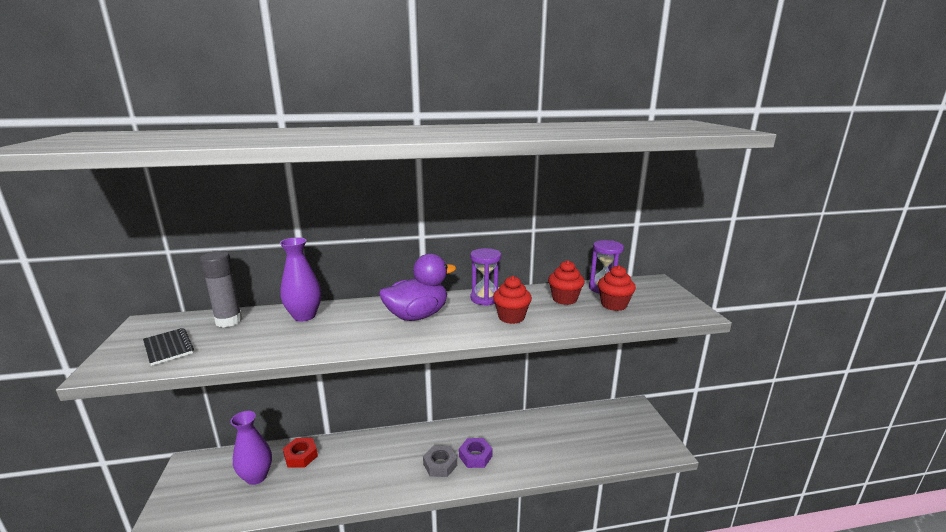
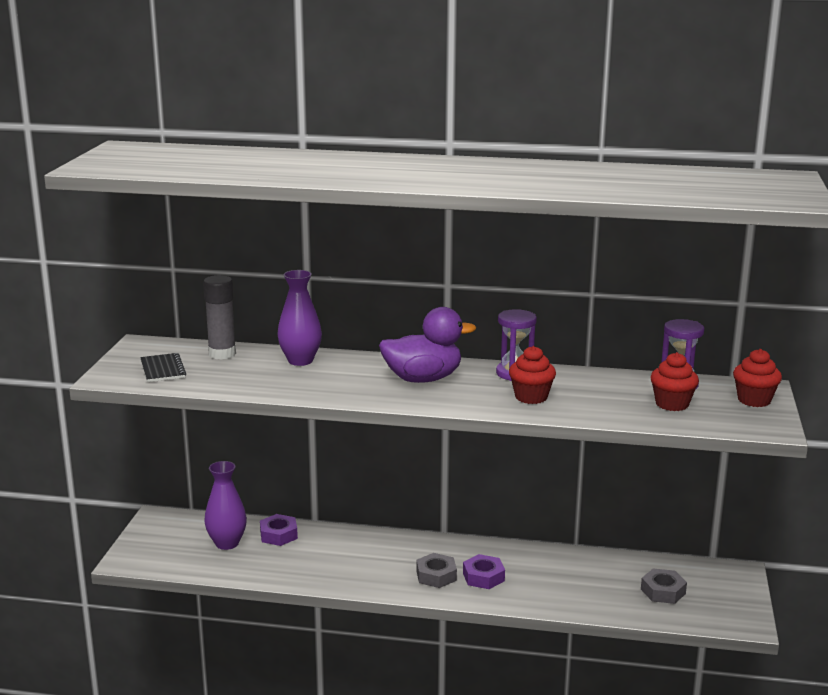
camera: 20 degrees right, 0 degrees up
(301, 456) = (278, 535): red nut -> purple nut
(564, 299) = (614, 388): red cupcake -> red cupcake (754, 400)
(601, 436) = (663, 591): none -> grey nut

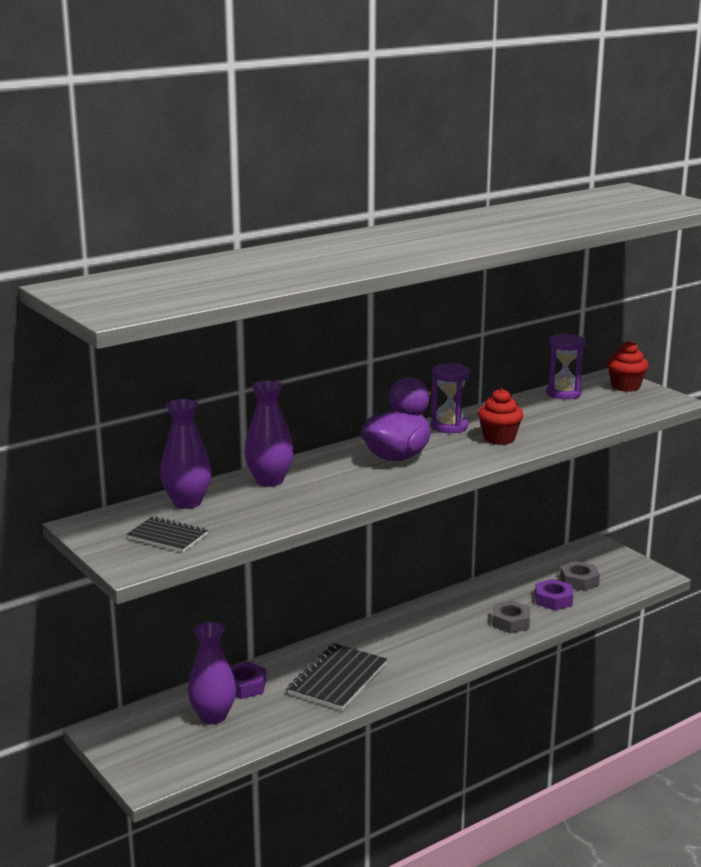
camera: 45 degrees left, 0 degrees up
(222, 354) = (187, 502): grey glue stick -> purple vase
(341, 563) = (337, 679): none -> black notebook
(436, 575) = (423, 649): grey nut -> grey nut (510, 622)
(483, 577) = (456, 632): purple nut -> purple nut (553, 600)
(672, 404) = (589, 408): red cupcake -> none

